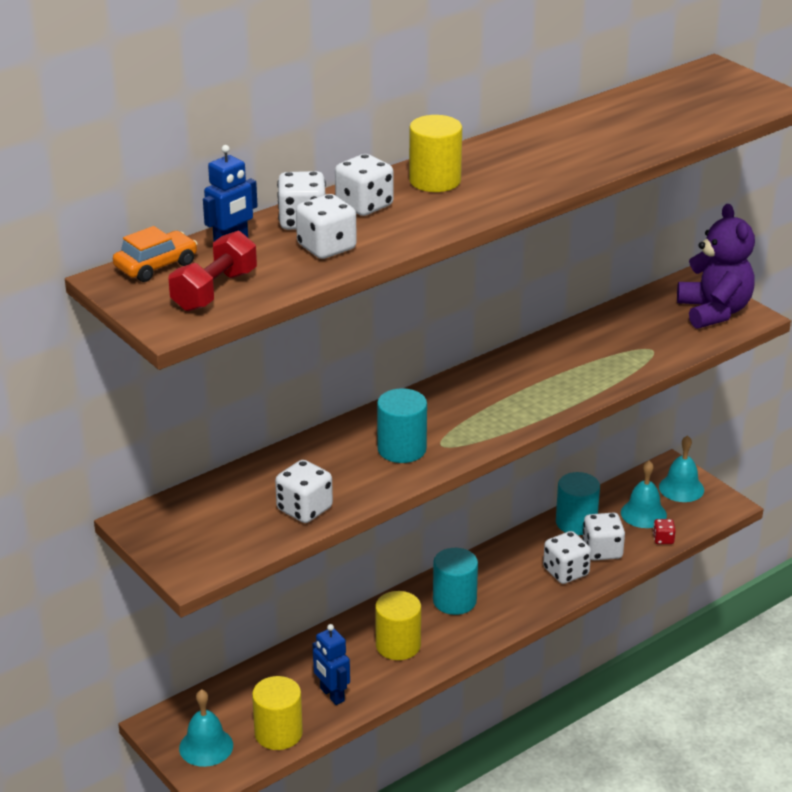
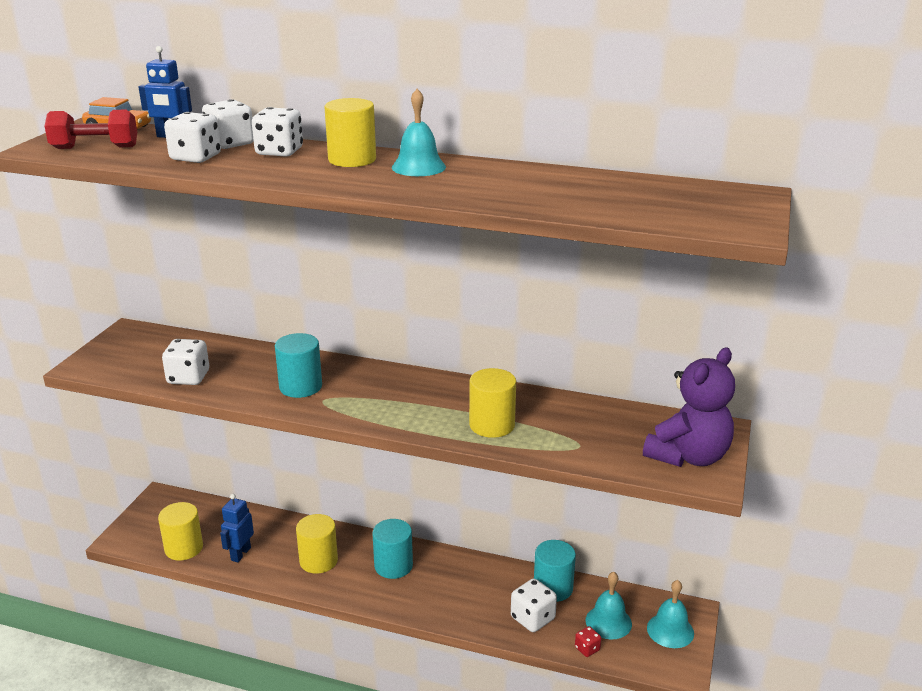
camera: 55 degrees right, 5 degrees down
(206, 746) = (150, 524): turquoise bell -> turquoise bell (418, 167)
(566, 572) = (484, 609): white dice -> none
(580, 376) = (492, 425): none -> yellow cylinder

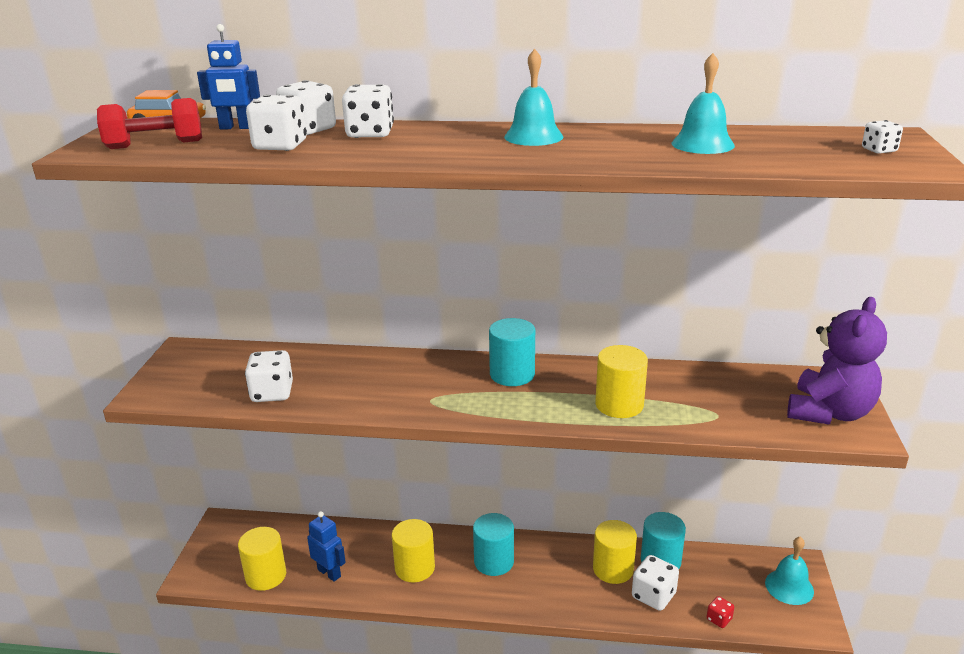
camera: 10 degrees left, 0 degrees up
(240, 554) = (329, 573): blue robot -> blue robot turned 120 degrees clockwise
(300, 387) = (399, 388): turquoise cylinder -> turquoise cylinder (512, 374)
(352, 160) = (456, 135): yellow cylinder -> yellow cylinder (613, 569)
(608, 622) = (727, 587): turquoise bell -> turquoise bell (702, 144)
(721, 208) = (879, 150): none -> white dice

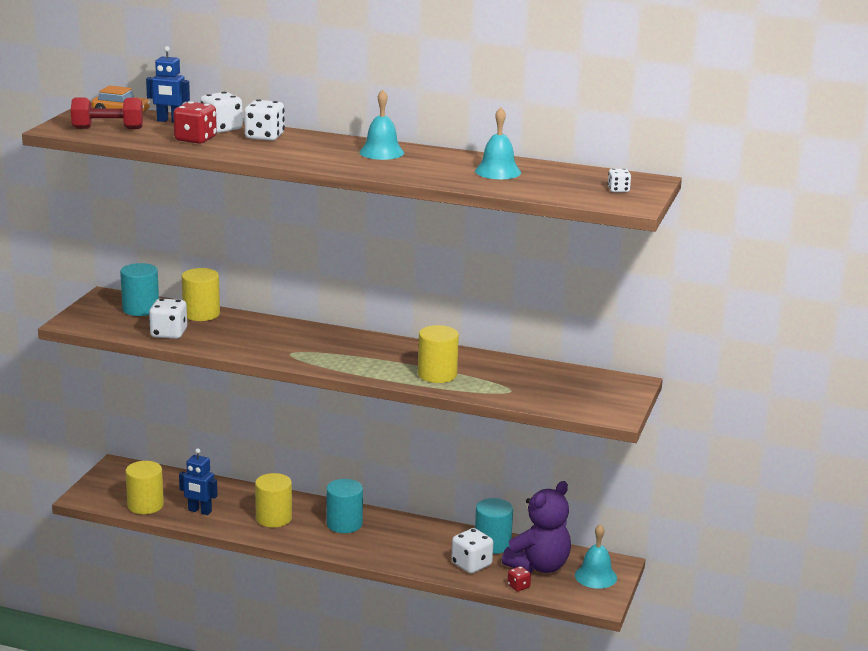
camera: 10 degrees right, 5 degrees down
(280, 146) = (195, 139): white dice -> red dice
(329, 573) = (199, 511): blue robot -> blue robot turned 150 degrees clockwise
(512, 374) = (365, 345): turquoise cylinder -> turquoise cylinder (140, 309)
(613, 569) = (446, 543): yellow cylinder -> yellow cylinder (201, 314)
(829, 412) = (601, 400): purple teddy bear -> purple teddy bear (539, 566)

